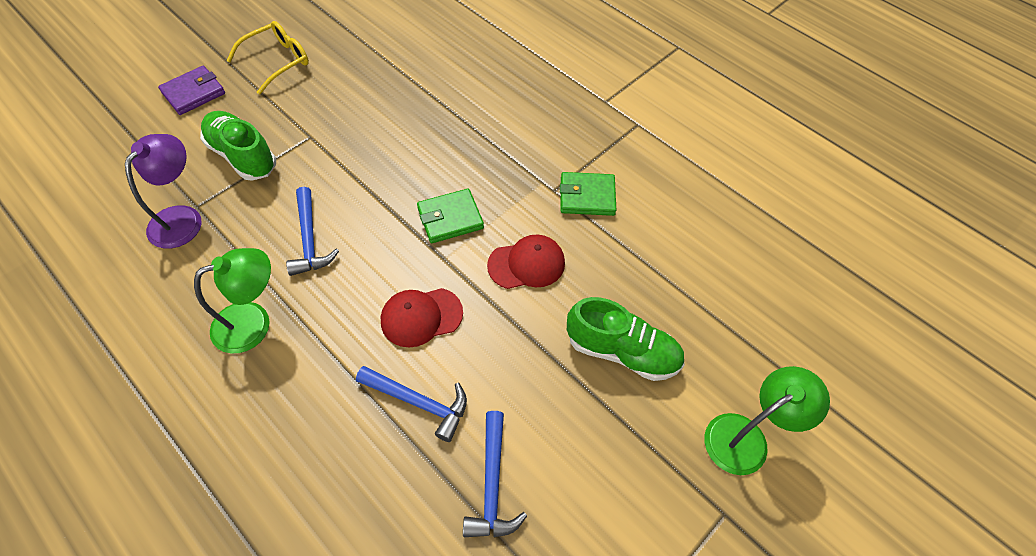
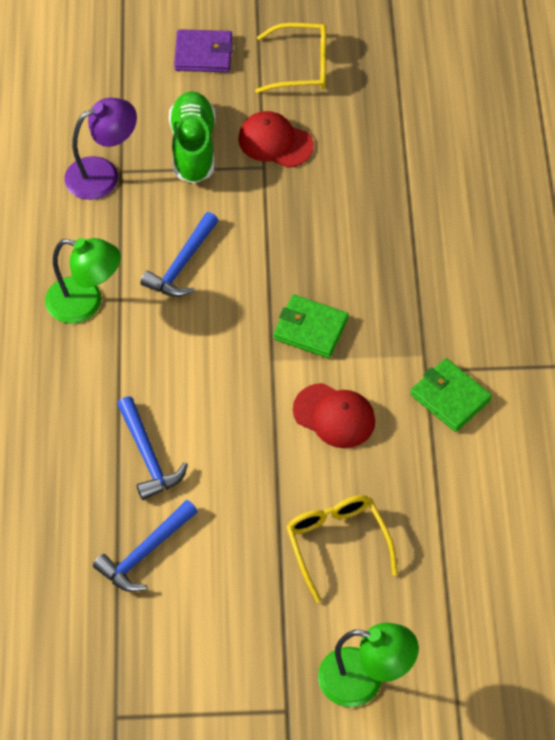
camera: 45 degrees right, 0 degrees up
(421, 317) = (209, 394): red cap -> red cap (275, 142)
(622, 351) = (337, 543): green shoe -> yellow glasses

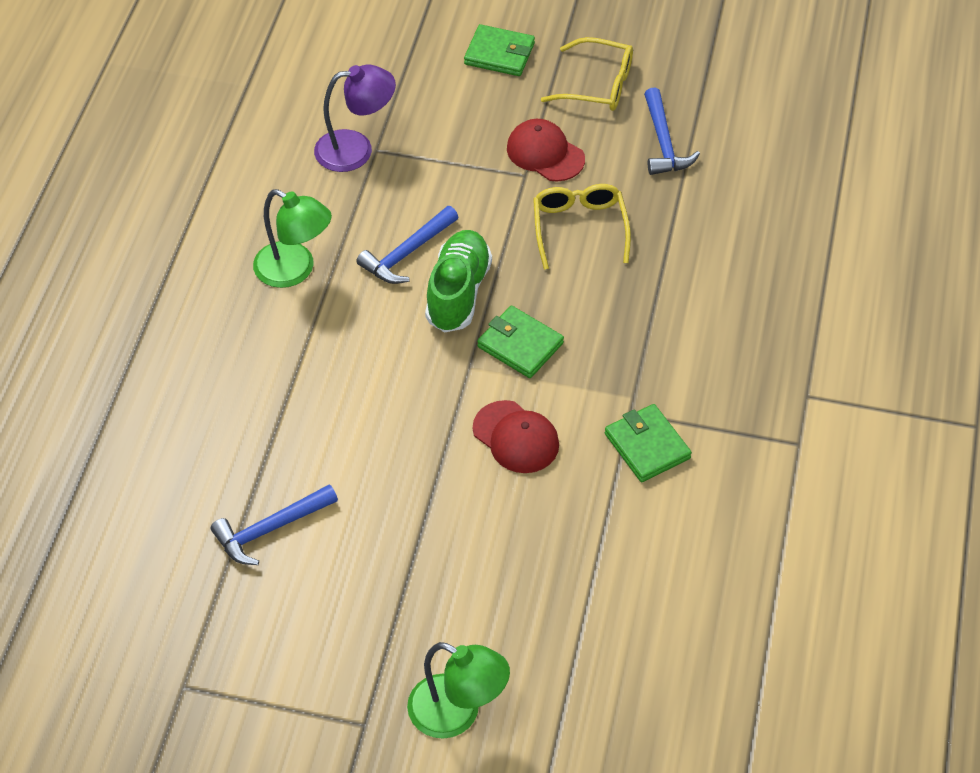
camera: 15 degrees right, 5 degrees down
(148, 456) = (307, 434): blue hammer -> blue hammer (663, 143)
(193, 147) = (458, 142): green shoe -> green shoe (458, 293)
(203, 54) = (499, 54): purple wallet -> green wallet
(337, 543) = (475, 567): yellow glasses -> yellow glasses (579, 228)

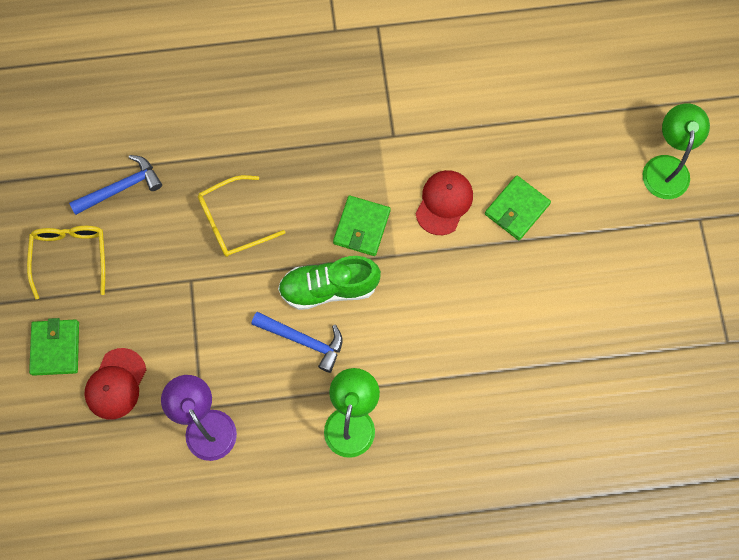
camera: 110 degrees left, 20 degrees up
(270, 529) = (588, 338): blue hammer -> none
(545, 153) = (162, 272): red cap -> red cap (116, 384)
(647, 446) = (417, 117): green wallet -> green wallet (517, 209)

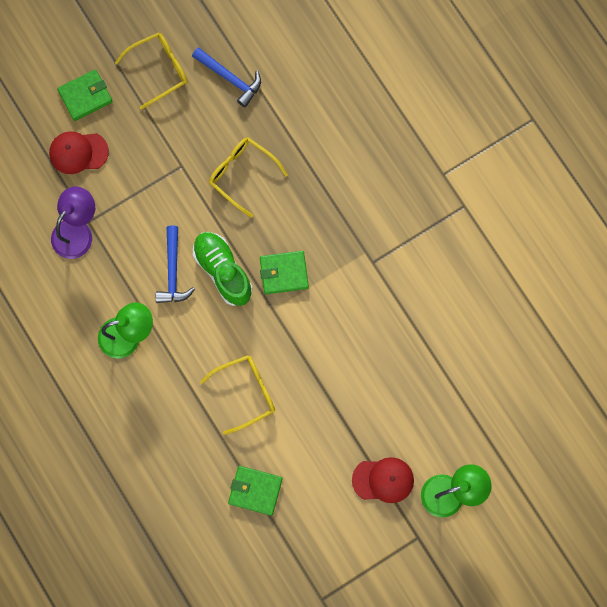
camera: 65 degrees right, 5 degrees up
(444, 203) = (334, 327): red cap -> red cap (383, 480)
(472, 322) = (246, 392): none -> yellow glasses
(517, 209) = (356, 387): green wallet -> green wallet (255, 490)

